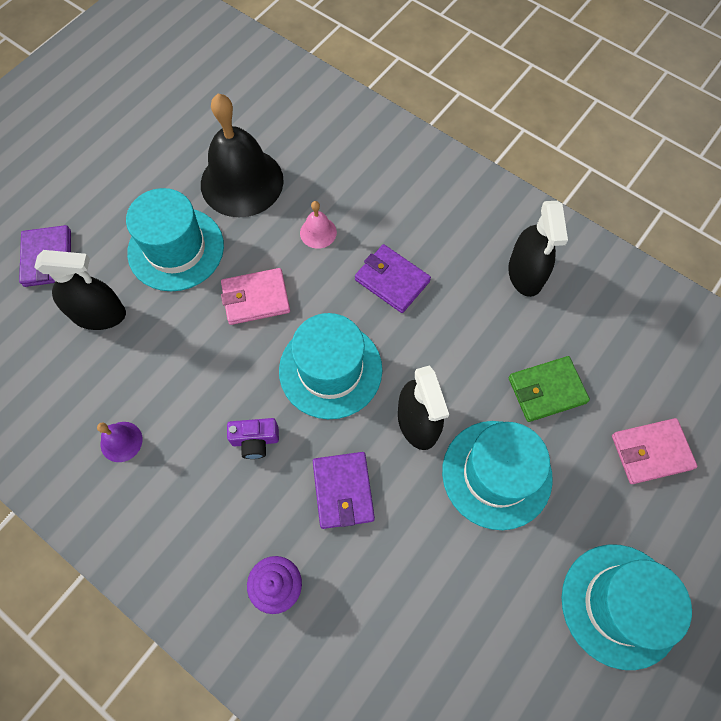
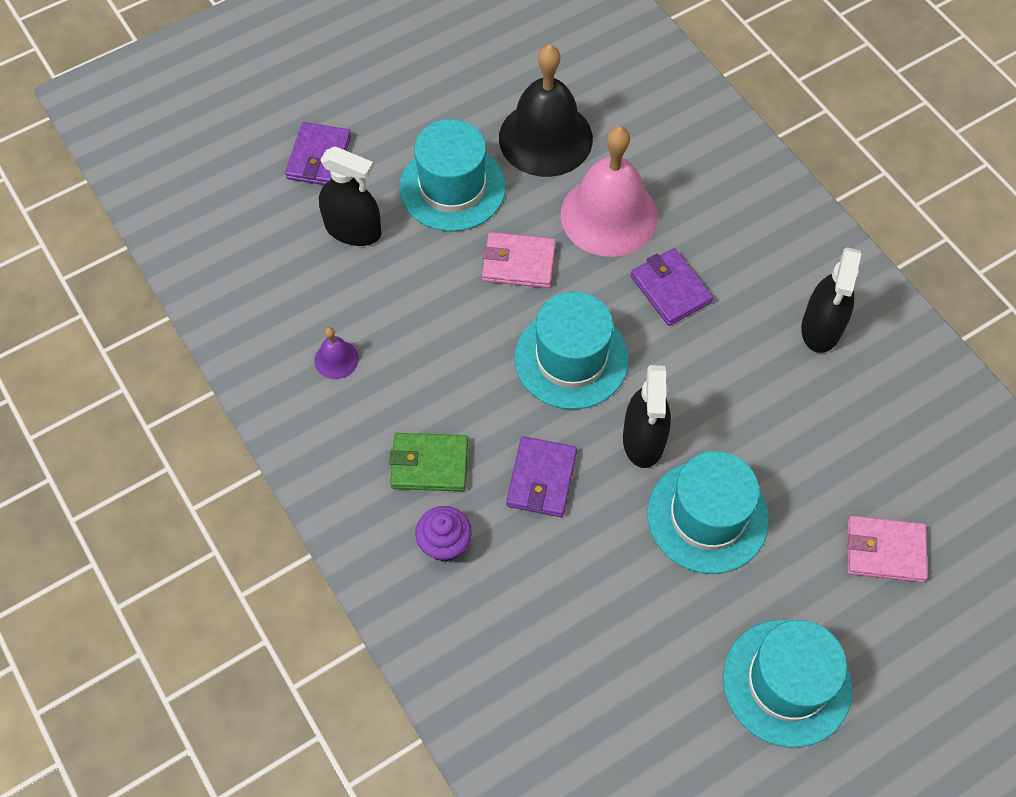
camera: 20 degrees right, 5 degrees down
(255, 440) = (469, 402): purple camera -> none
(318, 232) = (609, 215): pink bell -> pink bell, size x2.33
(546, 390) = (795, 453): green wallet -> green wallet (429, 464)

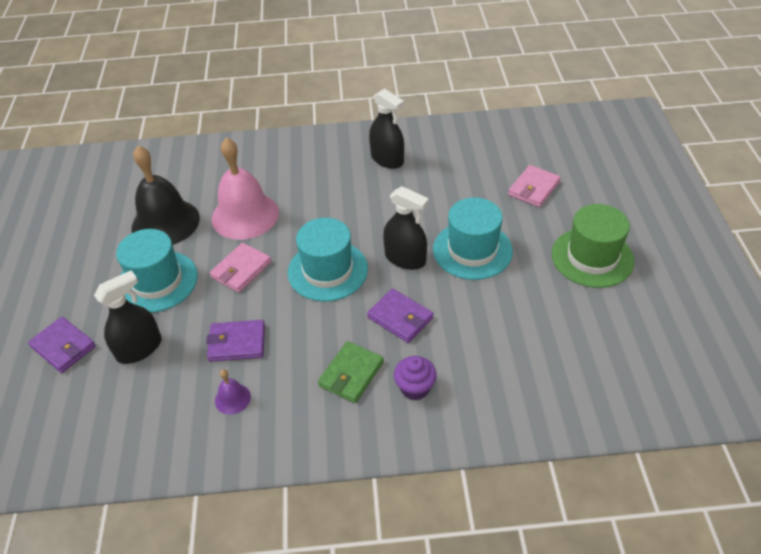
camera: 60 degrees left, 15 degrees down
(670, 289) = (316, 208): purple wallet -> purple wallet (237, 343)
(787, 682) = (592, 257): turquoise hat -> green hat

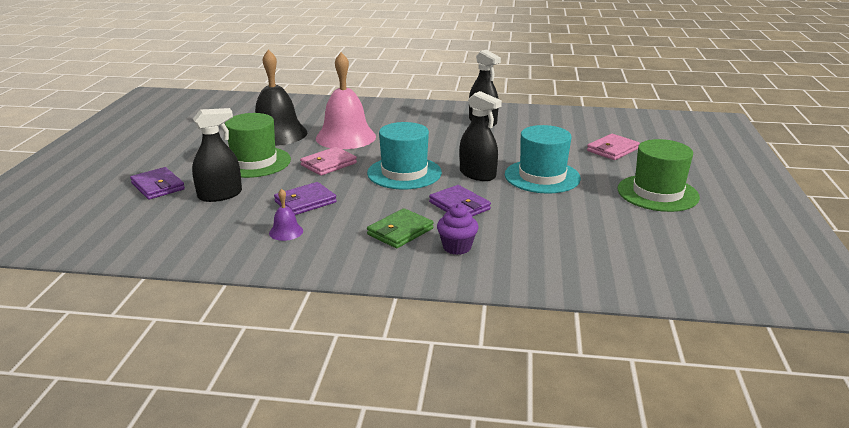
camera: 10 degrees right, 20 degrees down
(157, 281) = (254, 162): turquoise hat -> green hat
(237, 343) = (305, 202): purple wallet -> purple wallet turned 45 degrees counterclockwise

